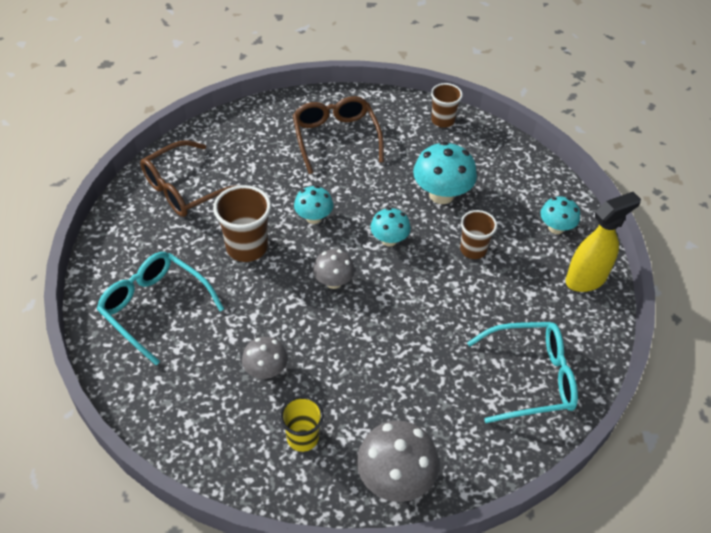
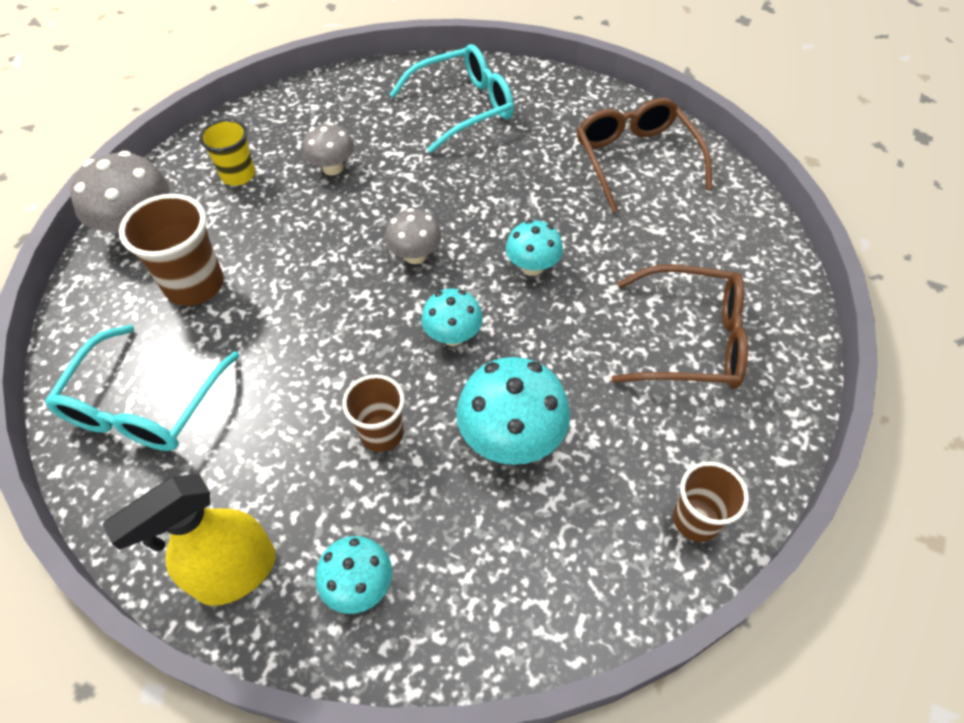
camera: 115 degrees right, 5 degrees up
(247, 247) = (512, 192): brown cup -> brown cup (195, 285)
(586, 279) = (236, 573): yellow spray bottle -> yellow spray bottle turned 60 degrees clockwise

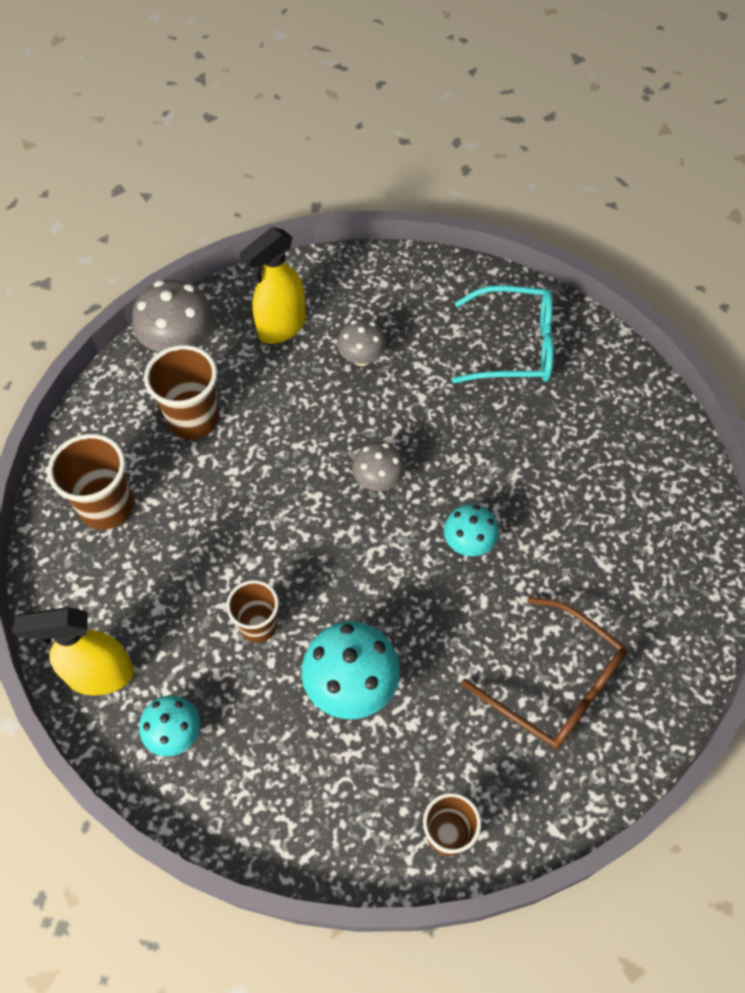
camera: 30 degrees right, 5 degrees up
(144, 405) = (107, 507): turquoise glasses -> brown cup
(238, 175) = (281, 328): yellow cup -> yellow spray bottle
(453, 336) = (362, 571): turquoise mushroom -> none
(636, 160) = (637, 482): brown glasses -> none

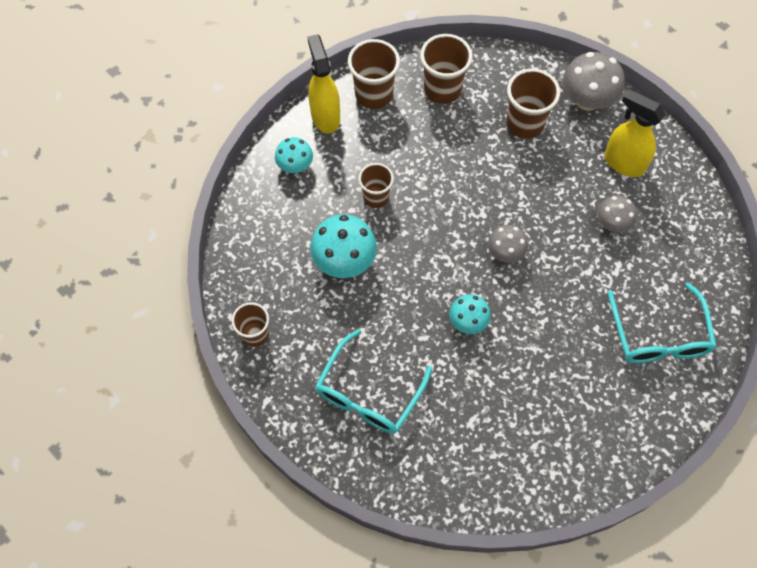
camera: 80 degrees right, 5 degrees up
(84, 599) = (374, 94): none -> brown cup
(555, 684) = (368, 393): brown glasses -> turquoise glasses

